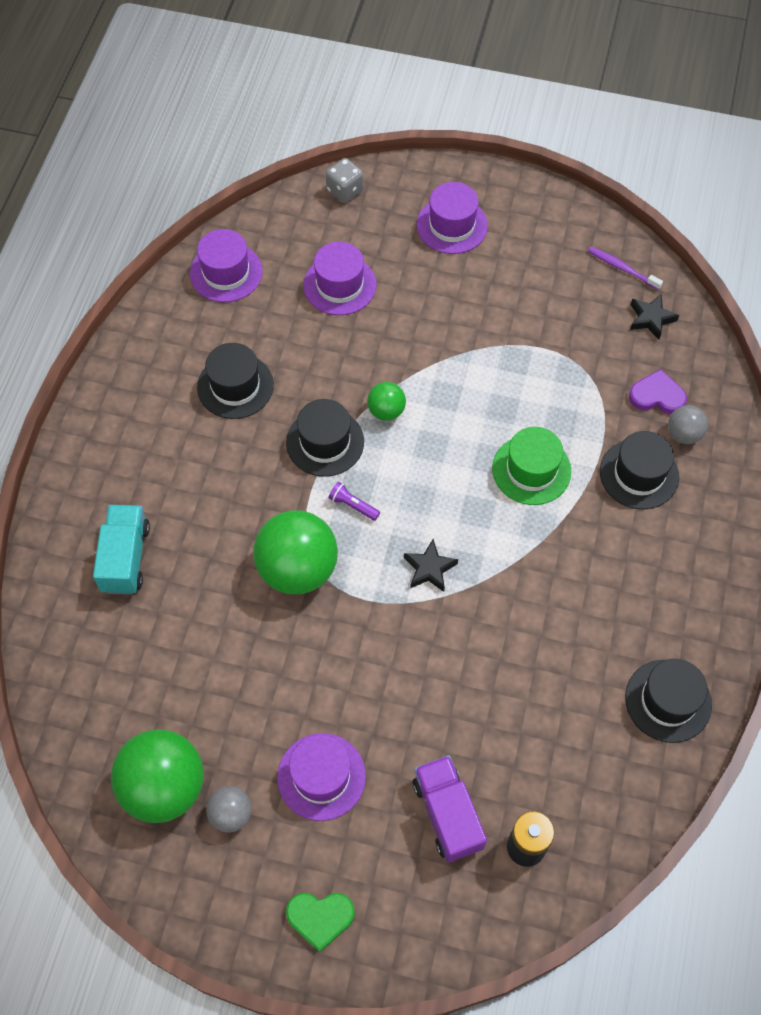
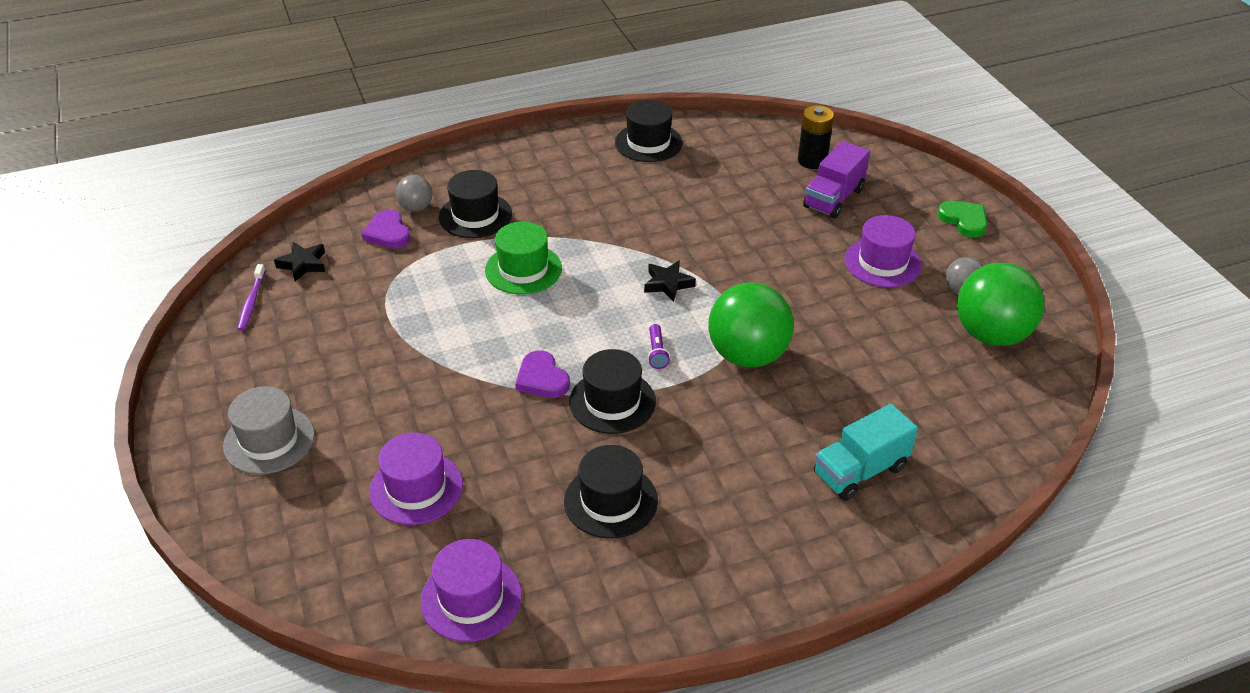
camera: 125 degrees left, 20 degrees down
(345, 190) = (270, 557): grey dice -> none
(386, 411) = (542, 378): green ball -> purple heart
(452, 225) = (269, 440): purple hat -> grey hat

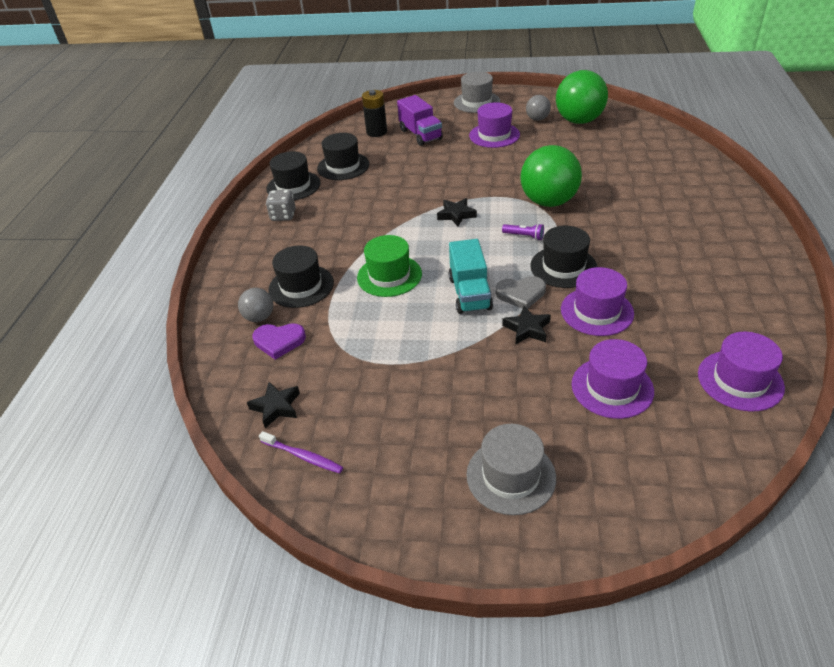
camera: 60 degrees left, 0 degrees up
(483, 399) = (527, 329): none -> black star
(540, 449) = (597, 311): none -> purple hat
(542, 378) = (521, 294): purple heart -> grey heart
(588, 157) = (283, 215): none -> grey dice
(610, 501) = (662, 290): black hat -> black hat (343, 166)
(860, 471) = (671, 189): turquoise truck -> turquoise truck (470, 293)
(964, 220) = (476, 102): green heart -> grey hat

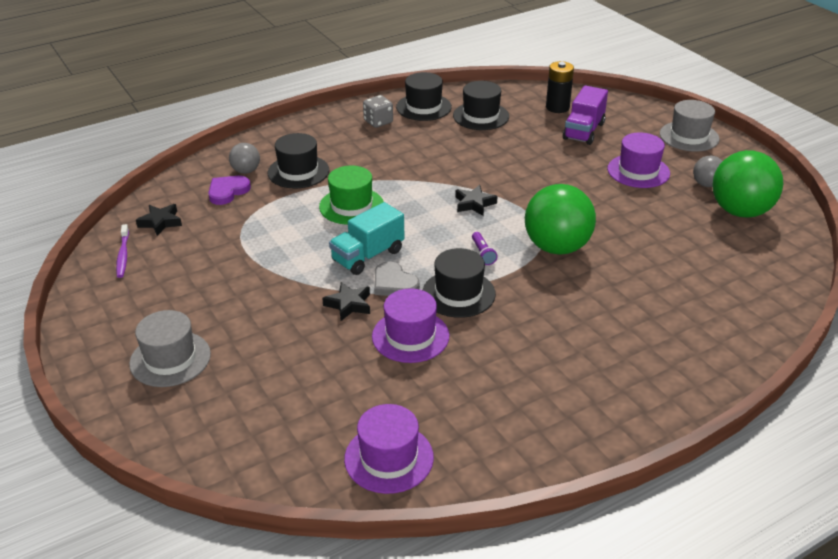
camera: 50 degrees right, 5 degrees down
(279, 341) = (227, 191): purple heart -> purple heart turned 75 degrees clockwise
(612, 387) = (313, 379): purple hat -> none

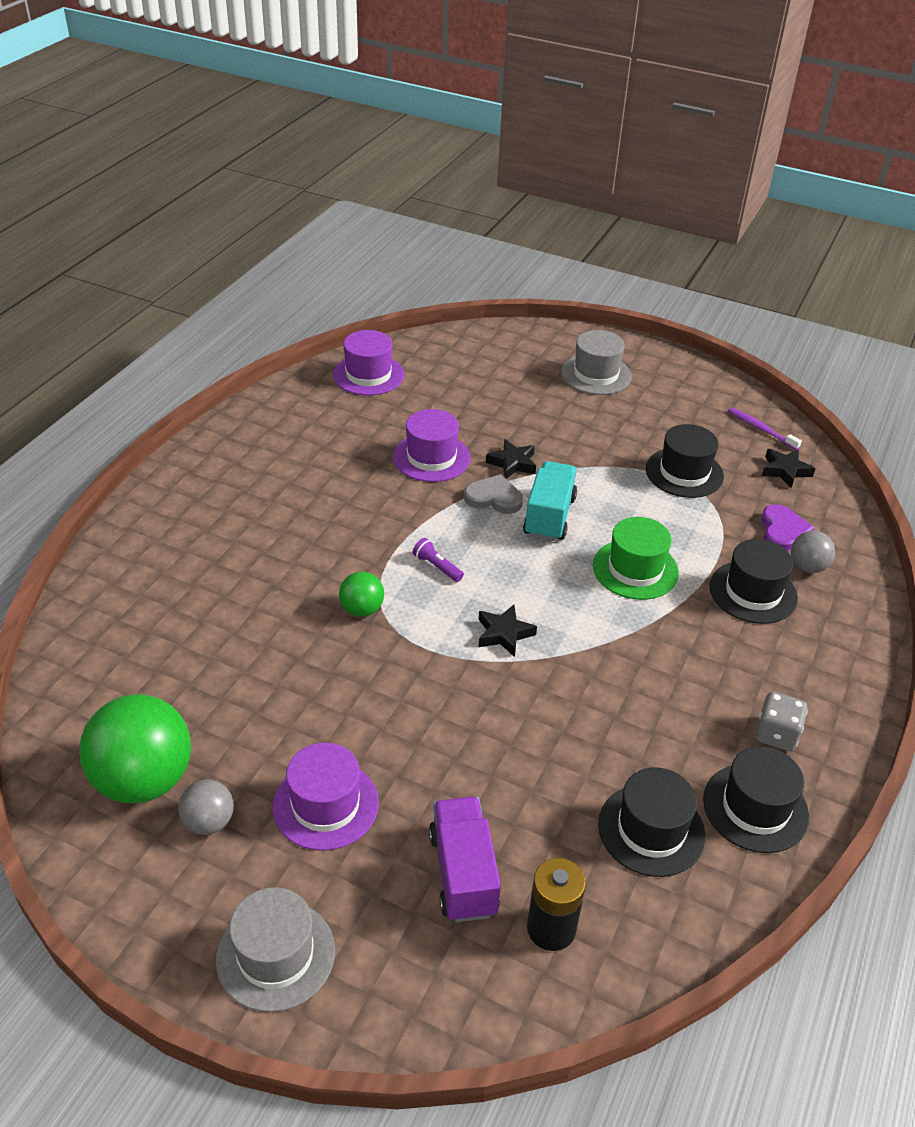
camera: 145 degrees right, 5 degrees up
(458, 293) = (424, 512): black hat -> black hat (684, 473)
(557, 247) = (362, 609): green ball -> green ball, size x0.50

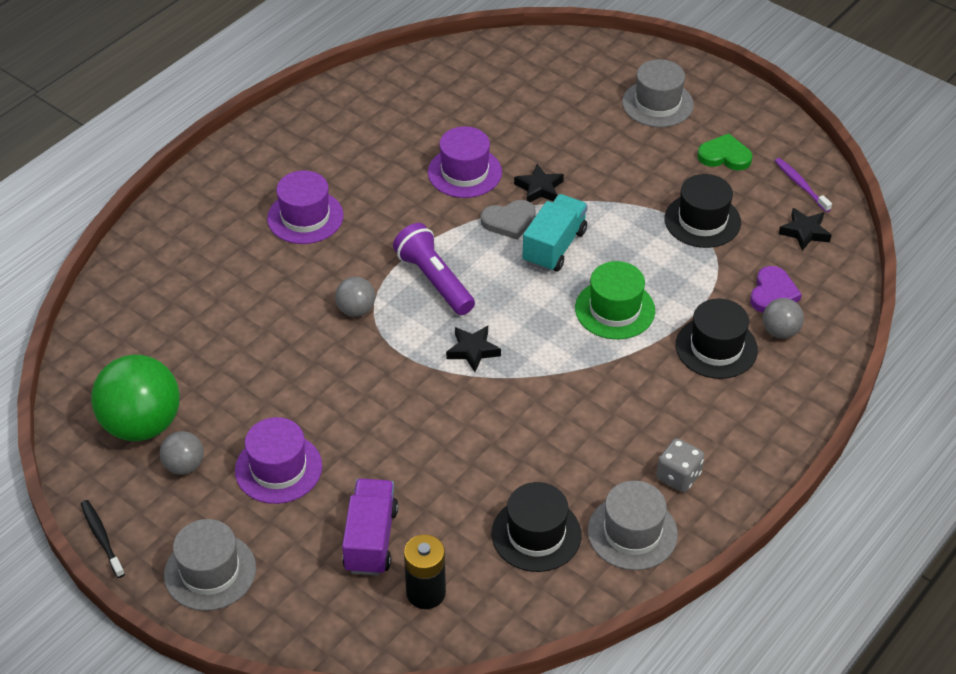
camera: 15 degrees right, 5 degrees up
(123, 936) = (102, 538): none -> black toothbrush
(362, 609) = (356, 310): green ball -> grey ball
(368, 375) = (432, 77): purple hat -> purple hat (305, 217)
(437, 566) = (434, 280): purple flashlight -> purple flashlight, size x2.05
(494, 498) = (509, 221): grey heart -> grey heart turned 135 degrees clockwise
(678, 412) = (724, 156): none -> green heart
(755, 807) = (632, 532): black hat -> grey hat

